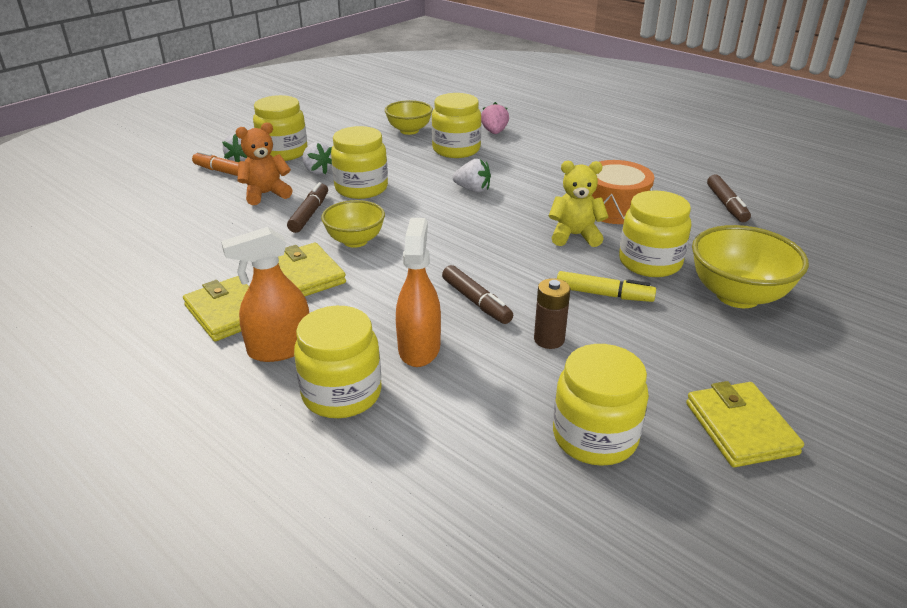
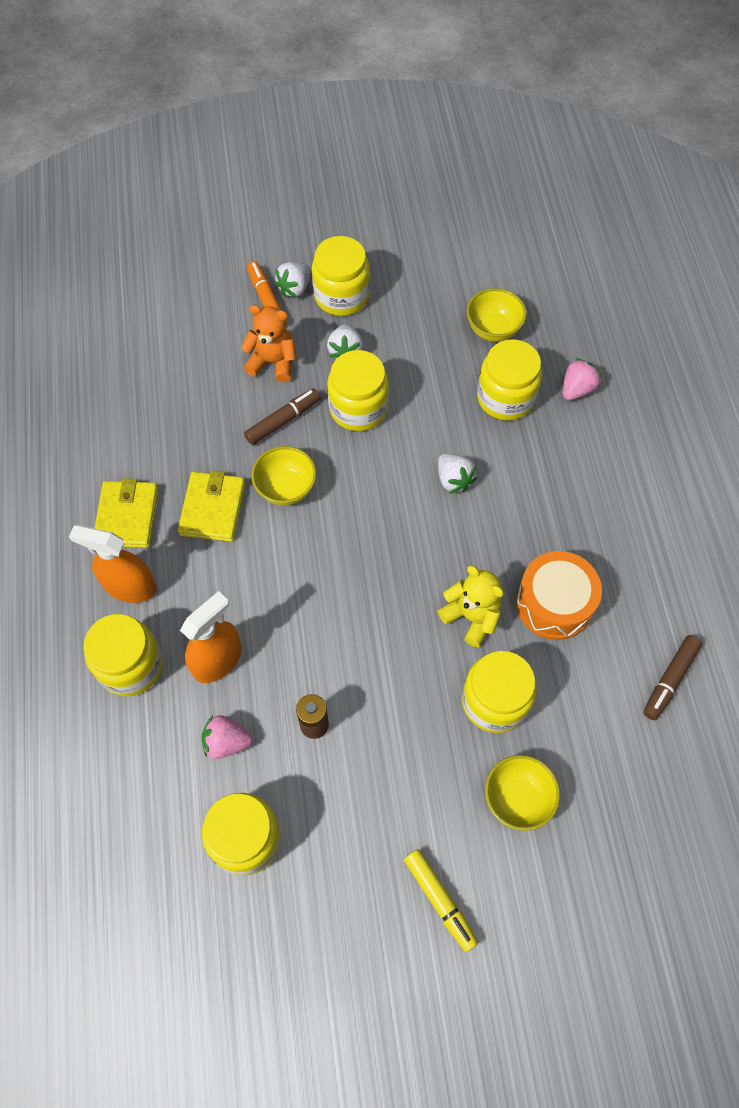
camera: 40 degrees right, 30 degrees up
(476, 302) = (305, 640): brown marker -> none
(493, 389) = (226, 742): none -> pink strawberry
(604, 294) = (410, 709): yellow marker -> yellow marker (440, 900)
(737, 296) = (517, 798): yellow bowl -> yellow bowl, size x0.65
(740, 428) = (347, 916): yellow wallet -> none

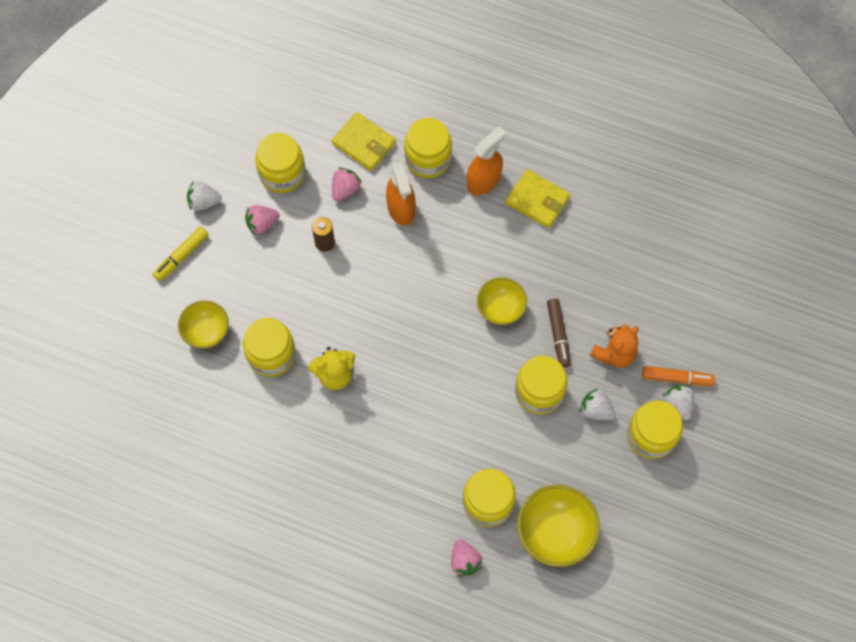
camera: 120 degrees right, 5 degrees up
(212, 509) = (512, 255): yellow wallet -> yellow wallet (364, 143)
(333, 820) = (262, 224): none -> pink strawberry
(440, 900) = (181, 256): yellow marker -> yellow marker turned 45 degrees counterclockwise
(453, 480) = (441, 423): white strawberry -> white strawberry (204, 202)
(493, 329) = (555, 532): yellow bowl -> yellow bowl, size x1.53
(554, 603) = (311, 432): orange drum -> none
(669, 680) = (215, 471): brown marker -> none

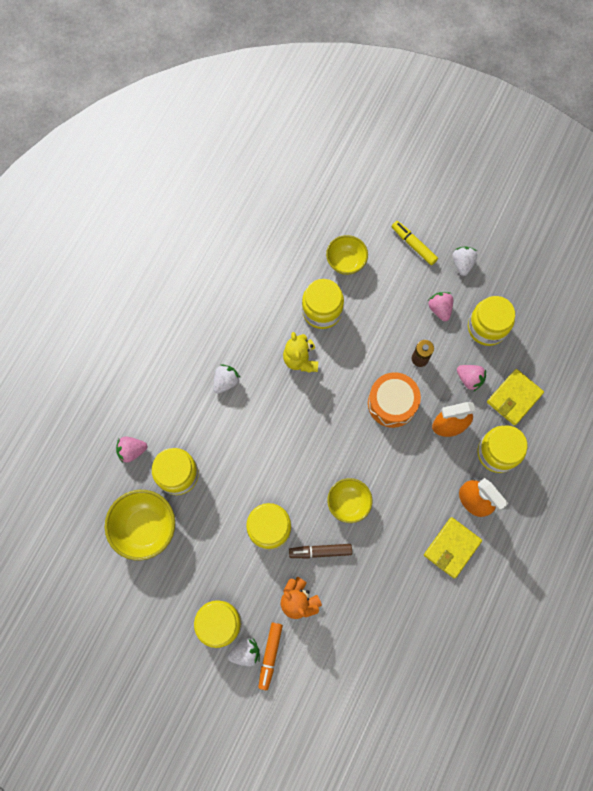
camera: 95 degrees right, 5 degrees up
(380, 269) = (392, 403): none -> orange drum
(596, 410) = (248, 576): white strawberry -> white strawberry (226, 381)

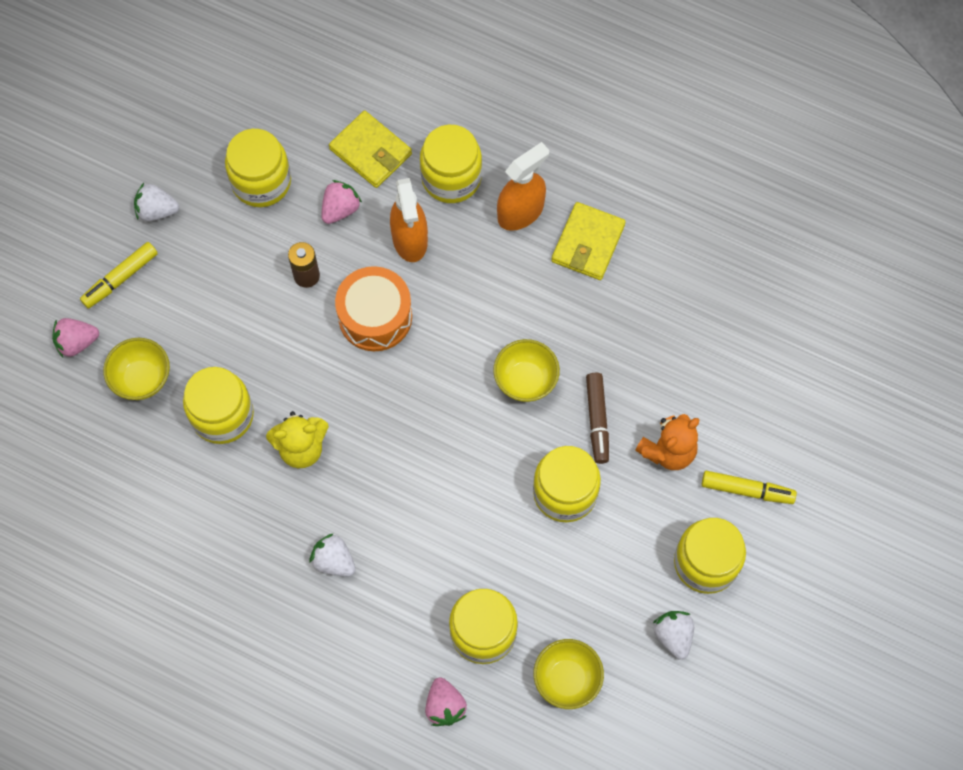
camera: 90 degrees left, 5 degrees down
(145, 528) = (567, 679): yellow bowl -> yellow bowl, size x0.65
(245, 652) = (745, 525): white strawberry -> white strawberry (673, 636)
(270, 655) = (747, 490): orange marker -> yellow marker
(439, 309) = (228, 245): pink strawberry -> pink strawberry (77, 342)
(452, 548) = (588, 243): yellow wallet -> yellow wallet turned 75 degrees clockwise

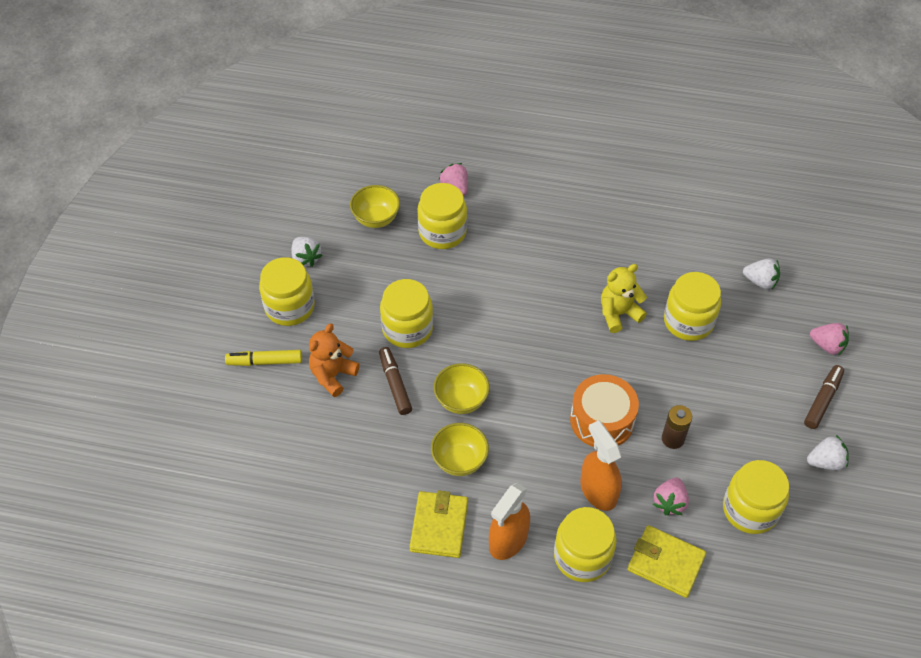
camera: 165 degrees right, 15 degrees down
(77, 342) = (827, 345): pink strawberry -> pink strawberry turned 60 degrees clockwise
(120, 278) = (822, 400): yellow marker -> brown marker
(142, 379) = (762, 332): yellow bowl -> yellow bowl (459, 460)
(334, 561) = (563, 250): white strawberry -> white strawberry (760, 281)

